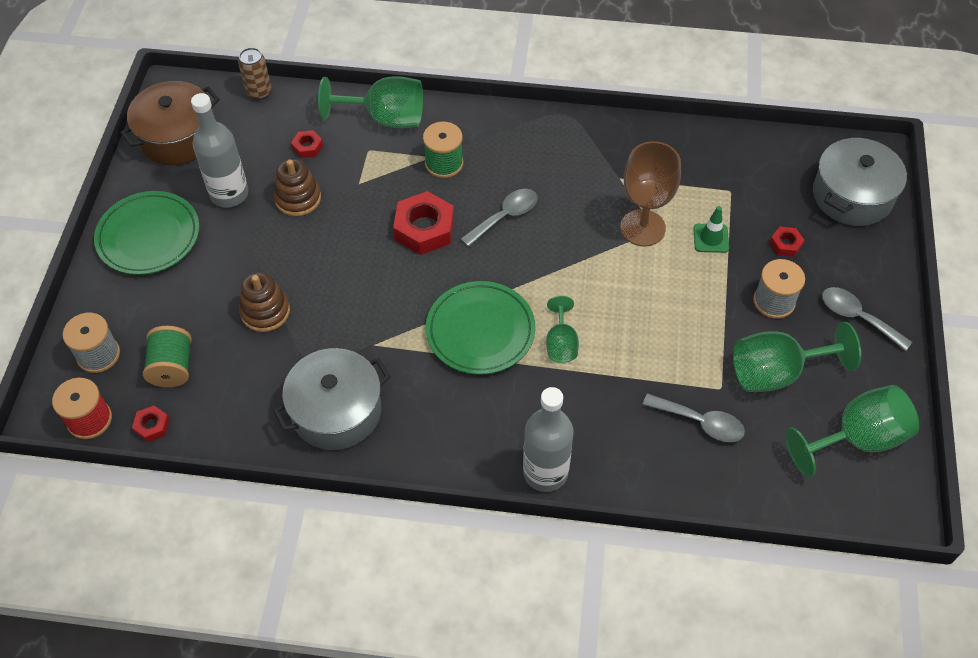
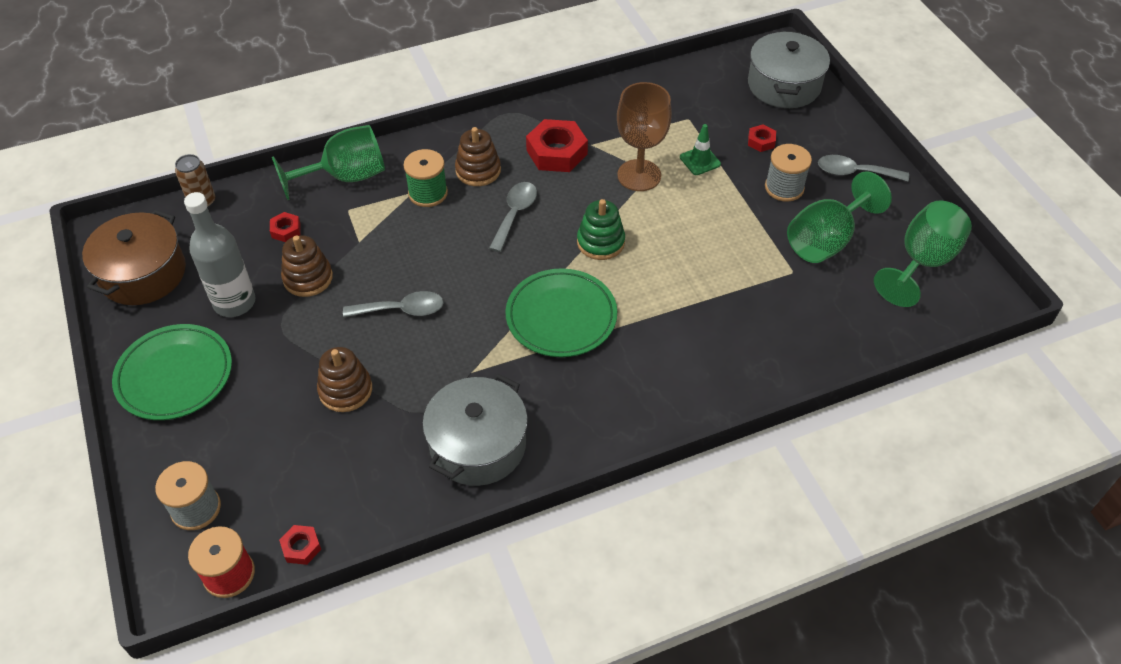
camera: 30 degrees left, 5 degrees down
(172, 367) = (285, 483): green spool -> none
(424, 229) = (449, 254): red nut -> red nut (556, 152)
(501, 160) = (478, 170): none -> brown stacking toy
(545, 472) = (702, 406): grey bottle -> none
(561, 343) = (638, 296): green goblet -> none
(562, 277) = (600, 242): none -> green stacking toy
(700, 422) = (797, 305): grey spoon -> grey spoon (402, 310)

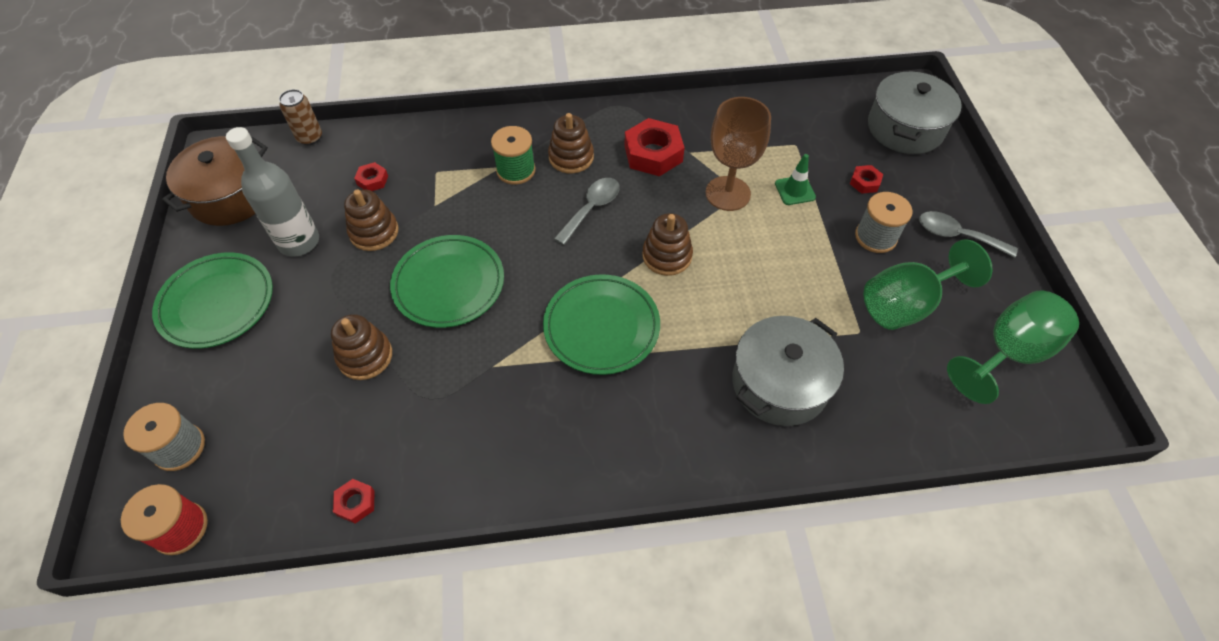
camera: 15 degrees right, 5 degrees up
(301, 547) = (259, 518): red nut -> red nut (355, 503)
(346, 177) = (446, 139): green goblet -> none
(402, 310) = (449, 284): grey spoon -> green plate
(478, 445) = (471, 449): grey pot -> grey pot (779, 383)
(600, 242) = (667, 256): green stacking toy -> brown stacking toy

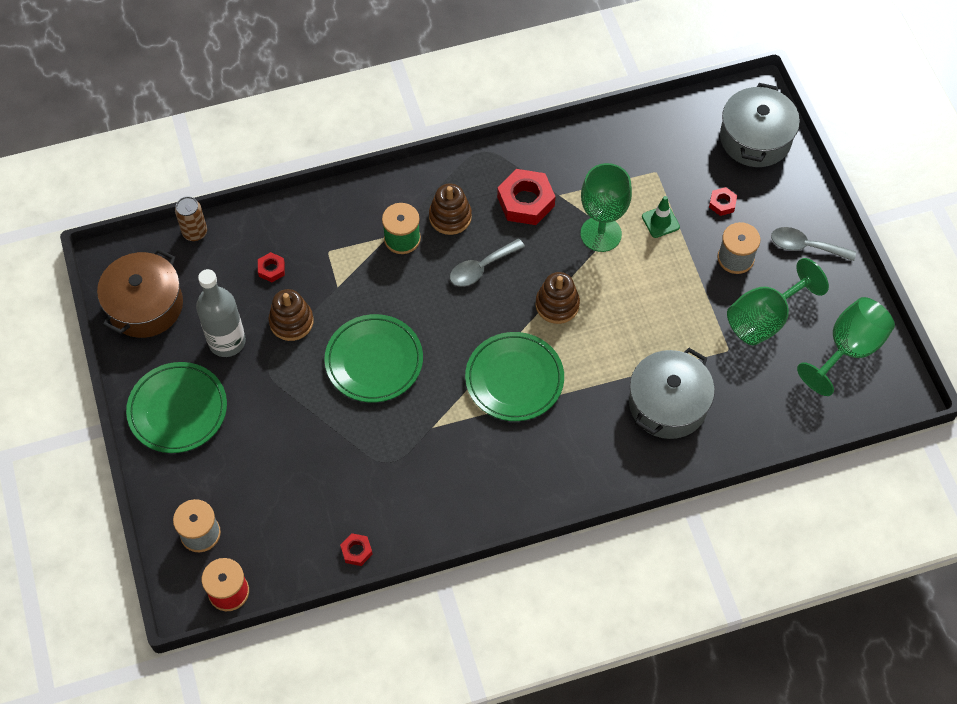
camera: 10 degrees left, 5 degrees up
(365, 356) = (323, 436): brown stacking toy -> none
(591, 208) = (481, 268): grey spoon -> grey spoon turned 150 degrees counterclockwise
(727, 193) = (601, 234): brown goblet -> green goblet

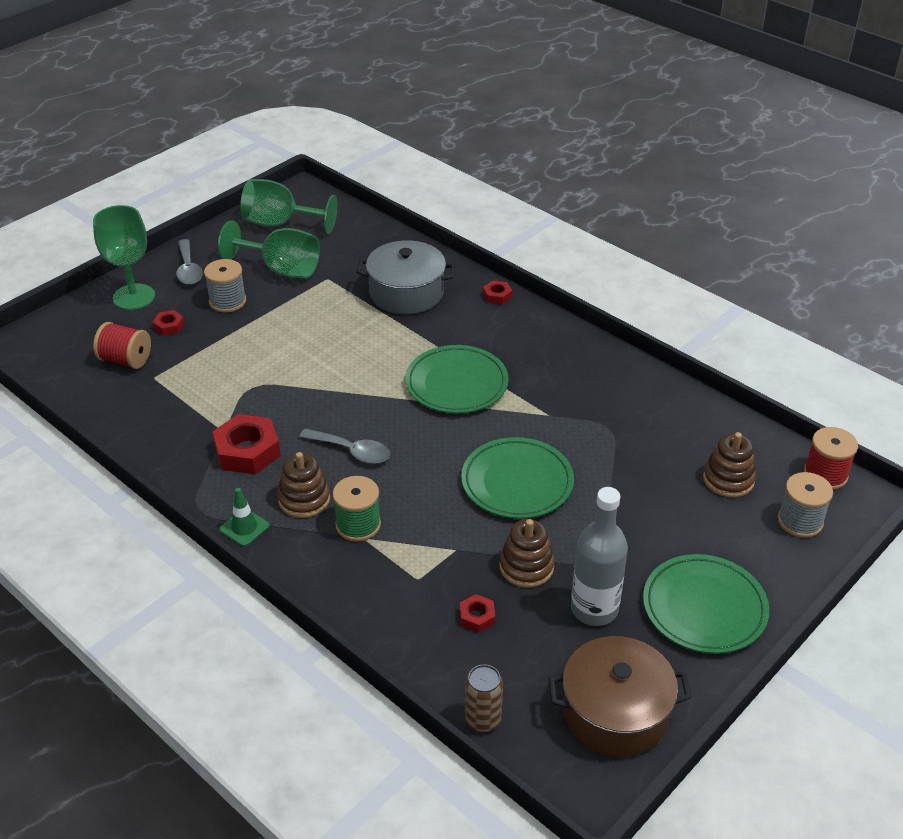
camera: 120 degrees left, 20 degrees down
(356, 551) = (705, 412): red nut -> red nut (497, 296)
(557, 305) = (356, 386): brown stacking toy -> brown stacking toy (728, 479)
(601, 234) = (254, 387): green goblet -> green goblet (134, 297)
(660, 221) = (214, 355): green traffic cone -> green traffic cone (244, 528)
(691, 160) = (125, 360): none -> red spool
(755, 138) = (75, 330): grey pot -> none

